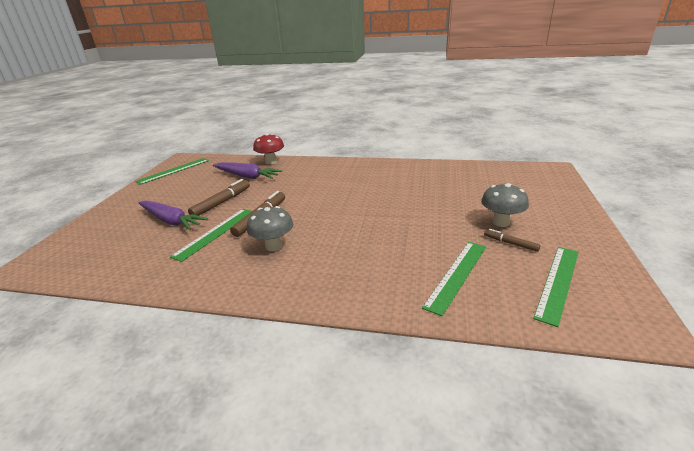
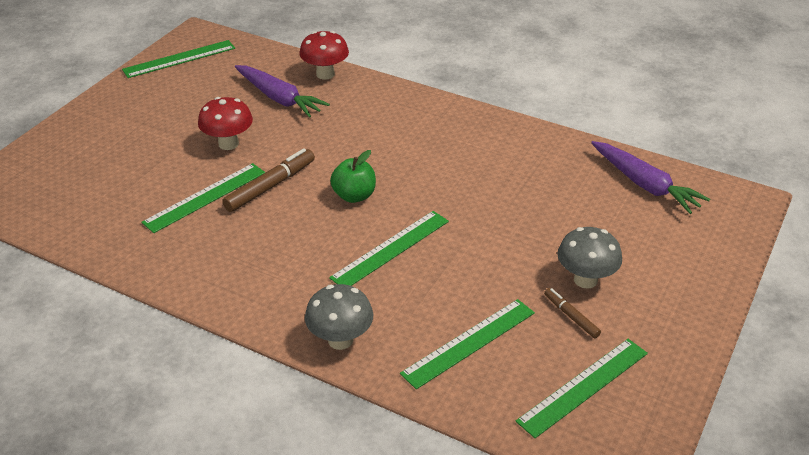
camera: 15 degrees right, 10 degrees up
(171, 221) = (155, 161): purple carrot -> purple carrot (645, 185)
(221, 202) = (228, 144): brown marker -> red mushroom
(273, 246) = (269, 239): grey mushroom -> grey mushroom (340, 340)
(321, 211) = (354, 196): none -> green apple
(363, 233) = (391, 249): none -> green ruler

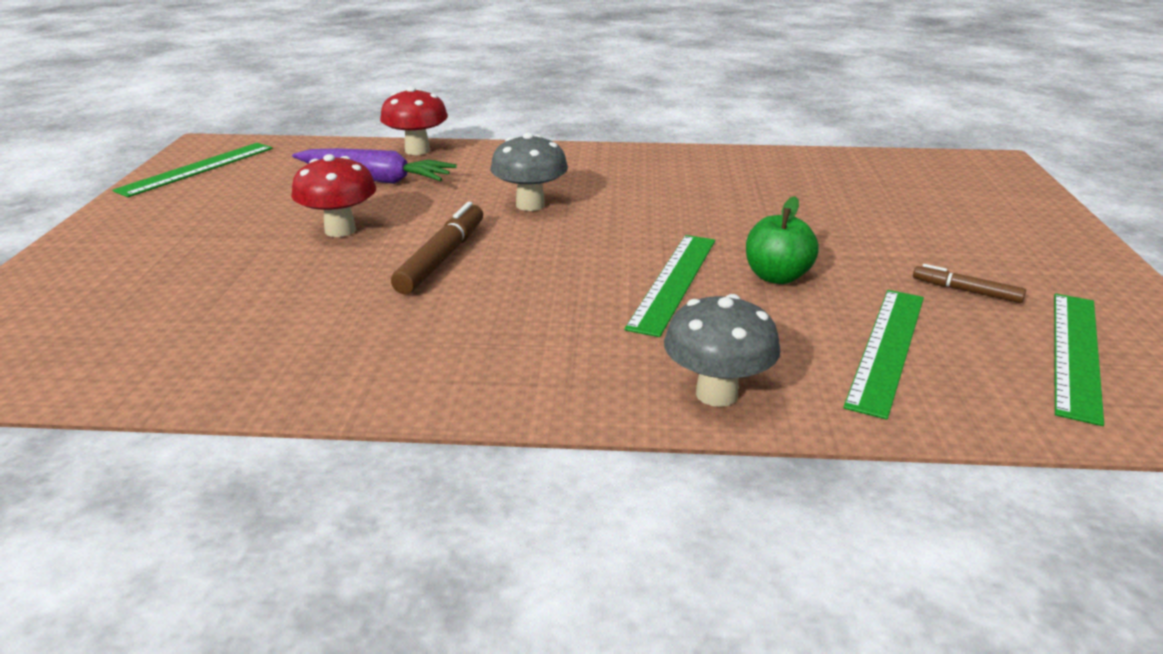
camera: 25 degrees left, 10 degrees down
(205, 197) = (352, 289): green ruler -> none
(354, 196) = (568, 243): green apple -> green apple (777, 277)
(585, 280) = (935, 255): grey mushroom -> grey mushroom (530, 205)
(645, 185) = (884, 170): purple carrot -> none

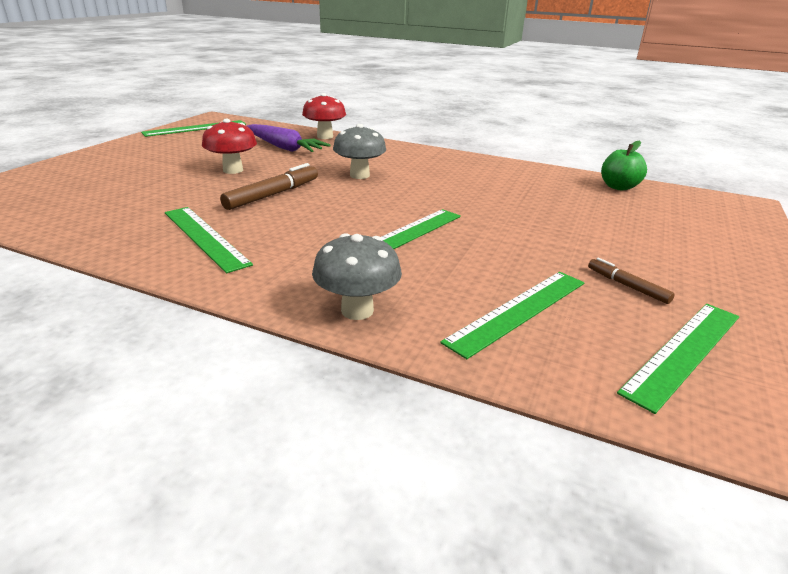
camera: 20 degrees right, 0 degrees up
(417, 342) = (204, 237): none -> green ruler
(777, 277) = (482, 247): green apple -> green apple (618, 187)

